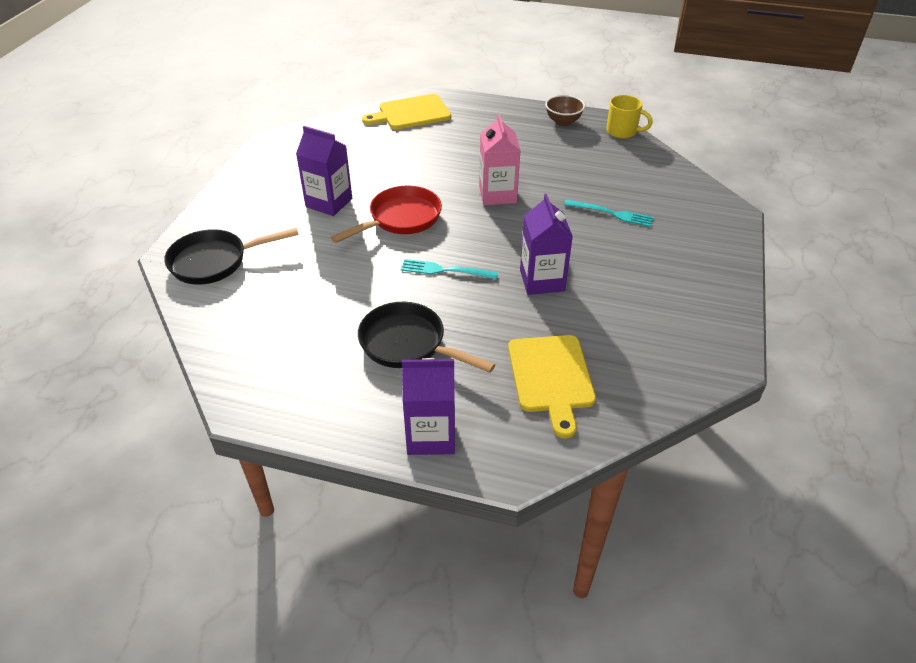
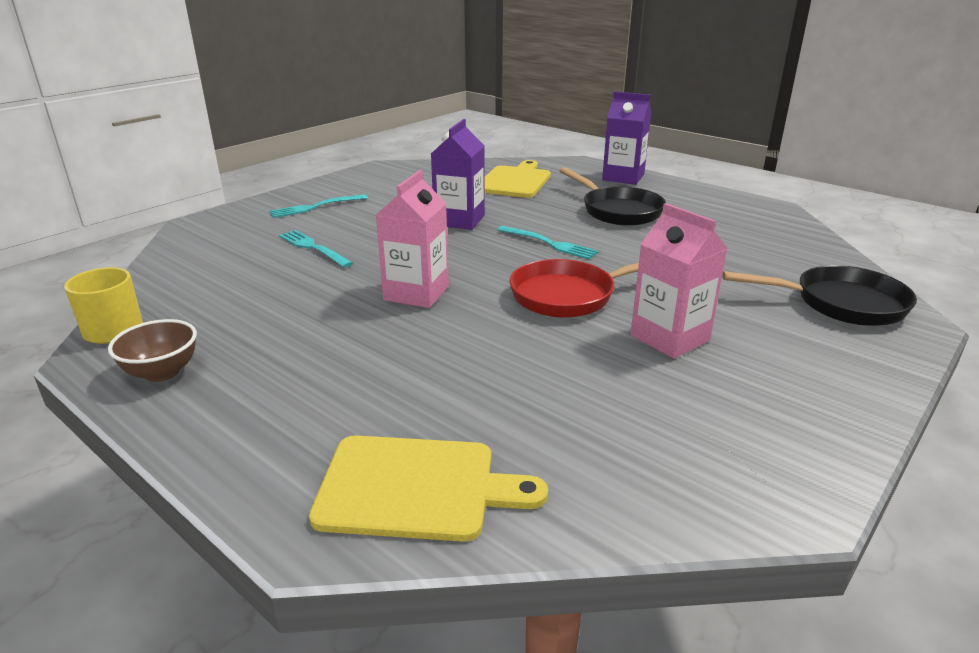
camera: 155 degrees left, 15 degrees down
(329, 202) = (669, 338): purple carton -> pink carton
(682, 261) = (314, 207): none -> turquoise fork

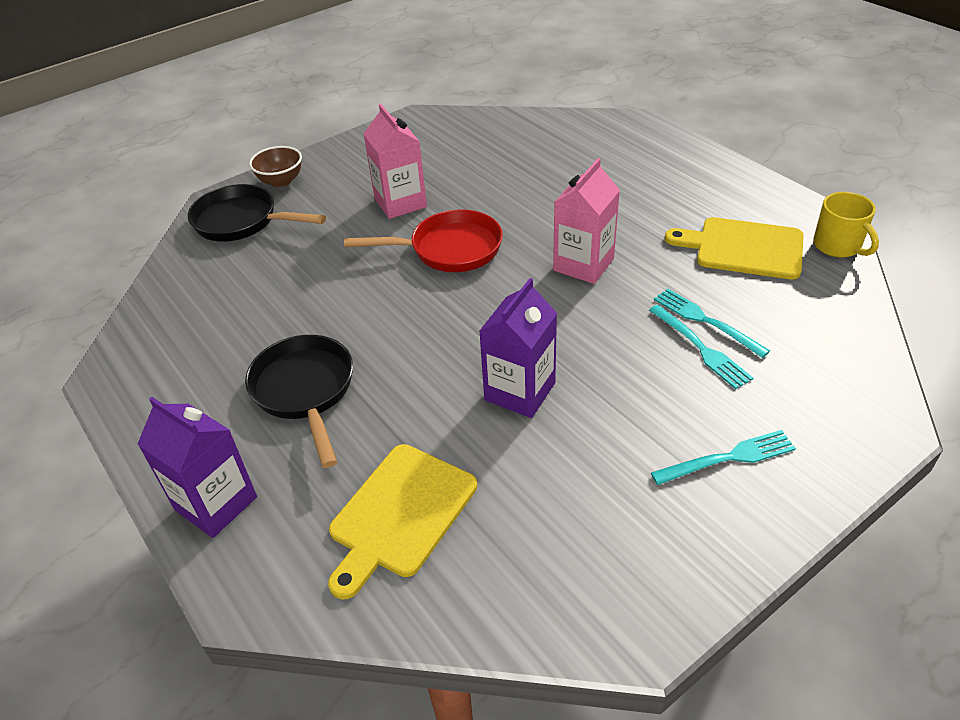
camera: 165 degrees left, 15 degrees up
(162, 372) = (766, 204): brown bowl -> brown bowl (281, 181)
(416, 488) = (590, 133): yellow cutting board -> yellow cutting board (743, 248)
(550, 244) = (428, 327): turquoise fork -> turquoise fork (704, 320)

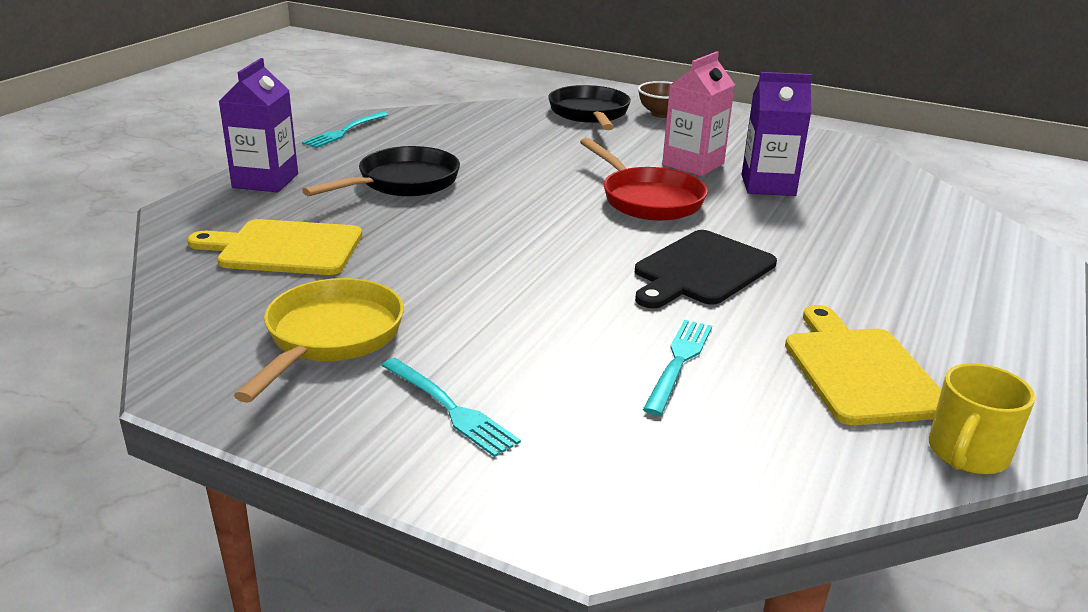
camera: 60 degrees right, 15 degrees down
(520, 391) = (469, 271): purple carton -> purple carton (768, 185)
(583, 264) = (701, 270): pink carton -> black cutting board
(594, 511) = (330, 338): none -> yellow pan
(701, 349) = (624, 366): turquoise fork -> turquoise fork (344, 131)

